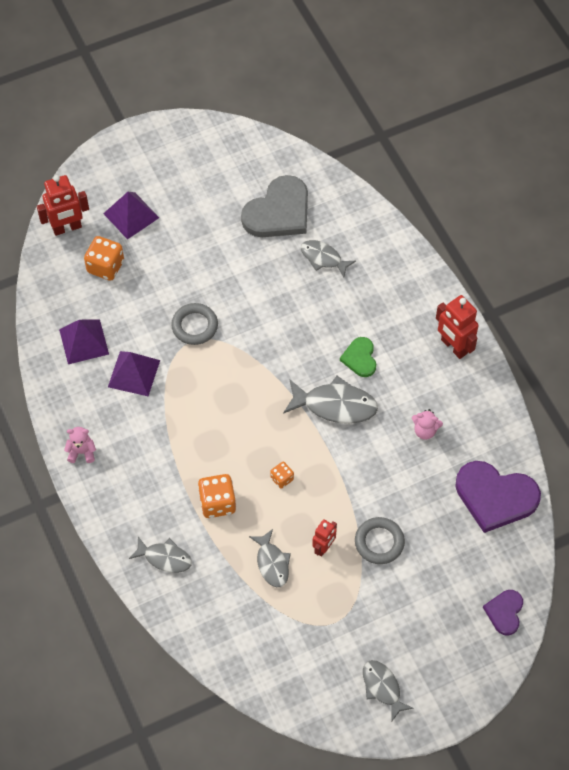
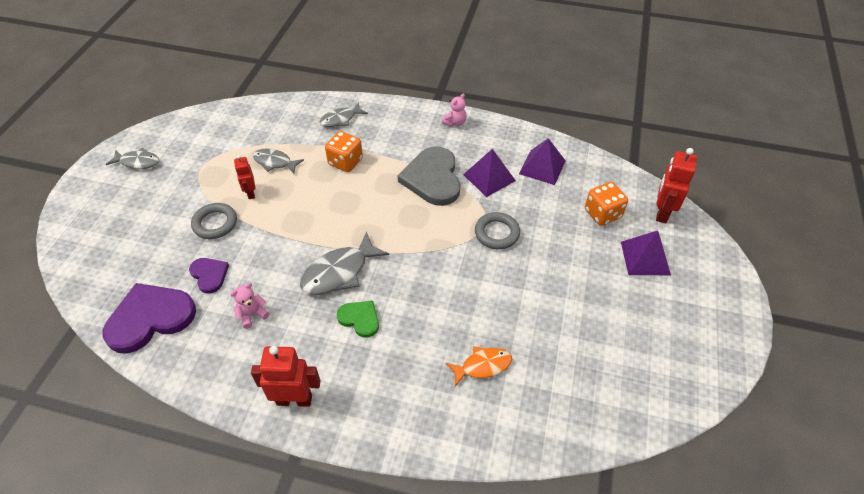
camera: 130 degrees right, 10 degrees down
(278, 212) = (566, 367): grey heart -> grey heart (432, 178)
(282, 479) = (322, 203): orange dice -> none
(323, 258) = (482, 366): grey fish -> orange fish
(504, 612) = (81, 256): purple heart -> purple heart (209, 275)

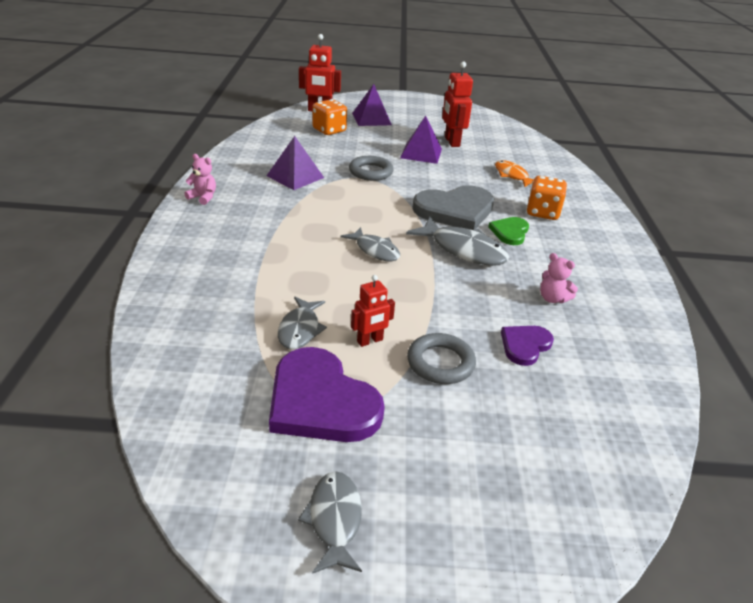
camera: 105 degrees left, 15 degrees down
(150, 318) = (618, 381): purple heart -> purple heart (321, 401)
(294, 399) = (616, 256): red robot -> red robot (451, 142)
(340, 119) = (195, 282): grey fish -> grey fish (375, 250)
(345, 162) = (287, 267): orange dice -> orange dice (542, 212)
(432, 178) = (304, 206): grey heart -> grey heart (455, 210)
(542, 167) = (274, 152): purple pyramid -> purple pyramid (421, 153)

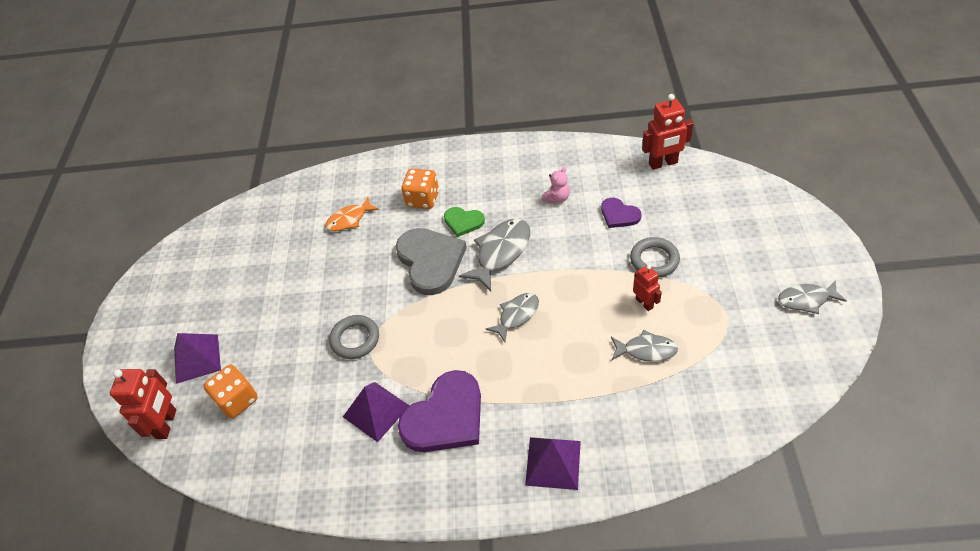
camera: 85 degrees left, 15 degrees up
(203, 197) = (442, 494): pink teddy bear -> none
(321, 401) = (718, 322): purple heart -> purple heart (445, 416)
(421, 153) = (301, 297): purple pyramid -> purple pyramid (553, 462)
(451, 142) = (267, 272): red robot -> red robot (663, 163)

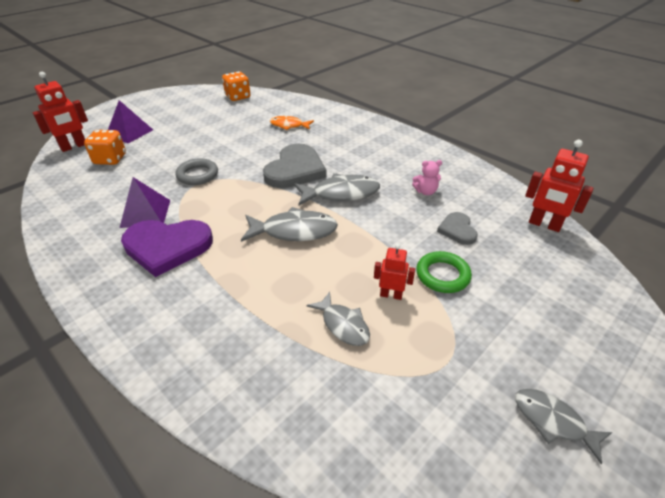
camera: 40 degrees right, 10 degrees down
(423, 199) = (341, 141): orange dice -> orange dice (238, 97)
(463, 222) = (345, 165): green heart -> none
(516, 315) = (294, 231): grey fish -> grey fish, size x1.57
(553, 462) = (169, 330): purple pyramid -> none
(619, 215) = (457, 230): purple heart -> grey heart
(644, 303) = (391, 295): red robot -> red robot turned 90 degrees counterclockwise
(654, 260) = (442, 275): grey ring -> green ring

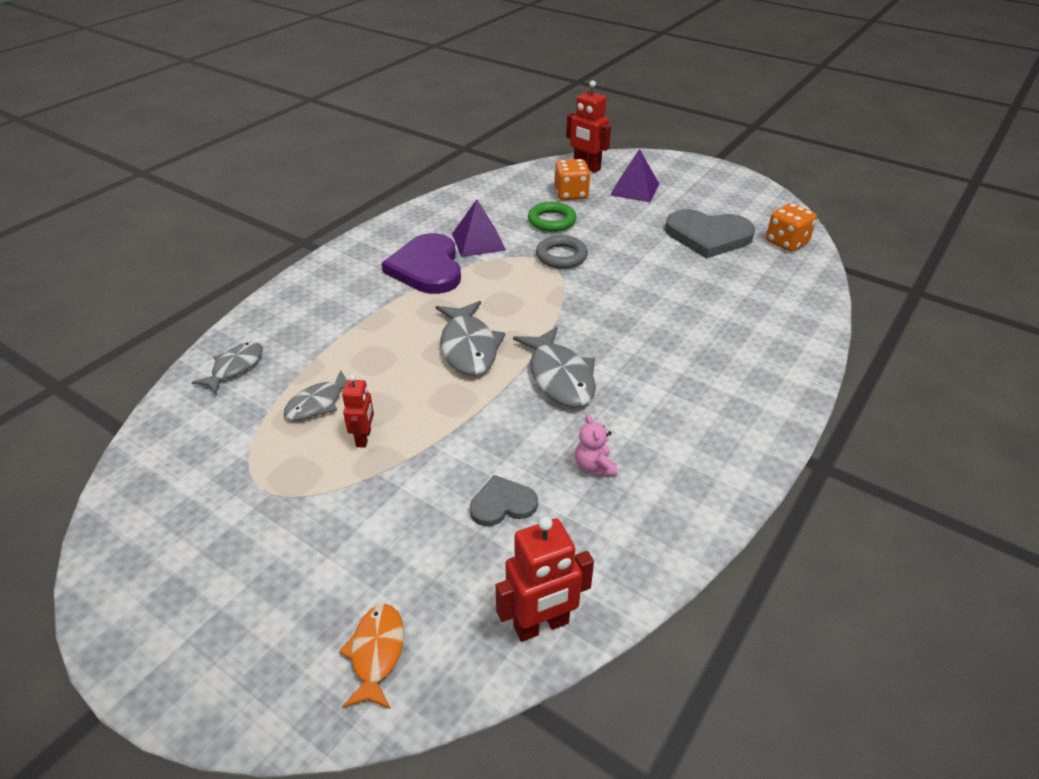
camera: 80 degrees right, 0 degrees up
(289, 125) = (726, 304): orange fish -> orange fish (376, 653)
(295, 170) = (604, 328): grey heart -> grey heart (708, 236)
(442, 275) = (401, 486): green ring -> green ring (552, 221)
(544, 225) = (541, 625): red robot -> red robot turned 135 degrees counterclockwise
(553, 421) = (175, 578): grey fish -> grey fish (235, 368)

